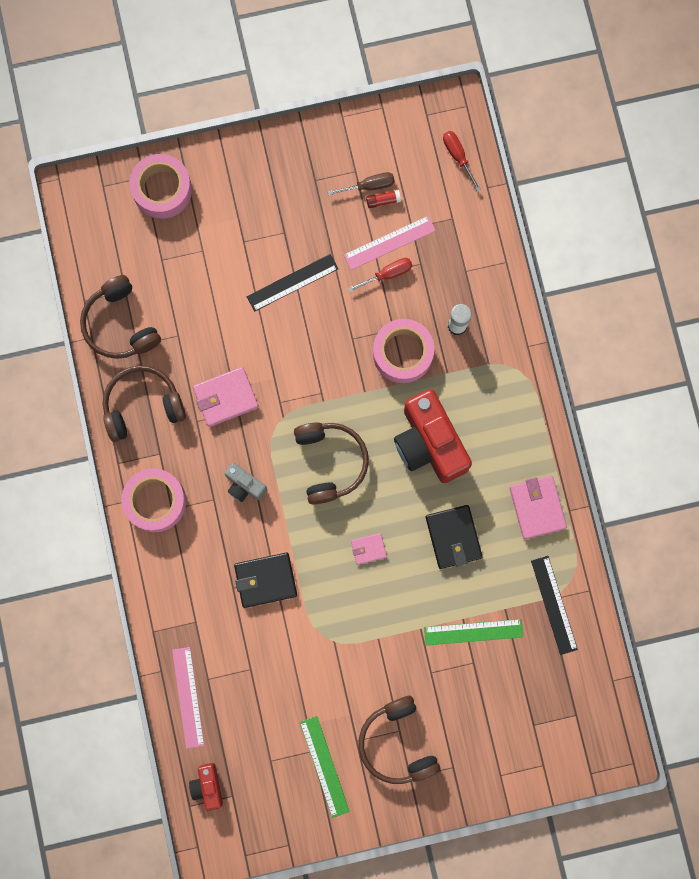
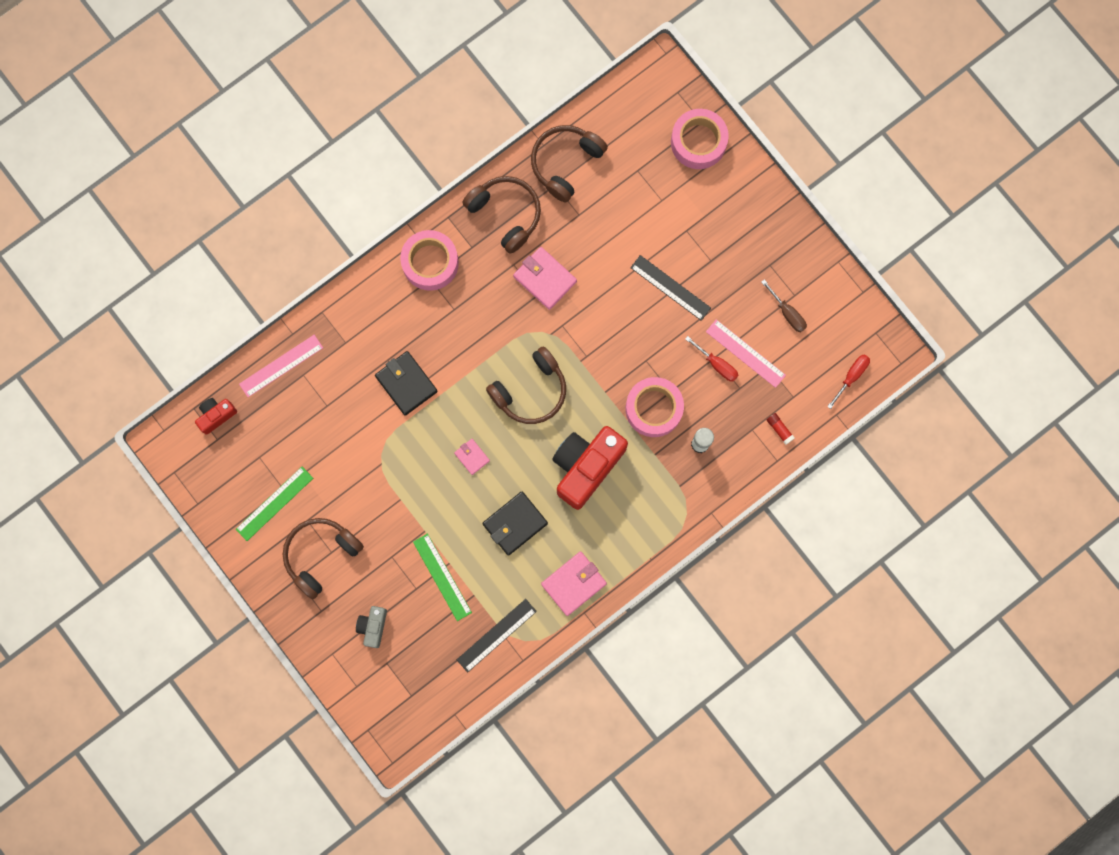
camera: 65 degrees right, 0 degrees up
(244, 485) = (477, 329): grey camera -> grey camera (373, 626)
(383, 201) = (780, 331): red glue stick -> red glue stick (779, 429)

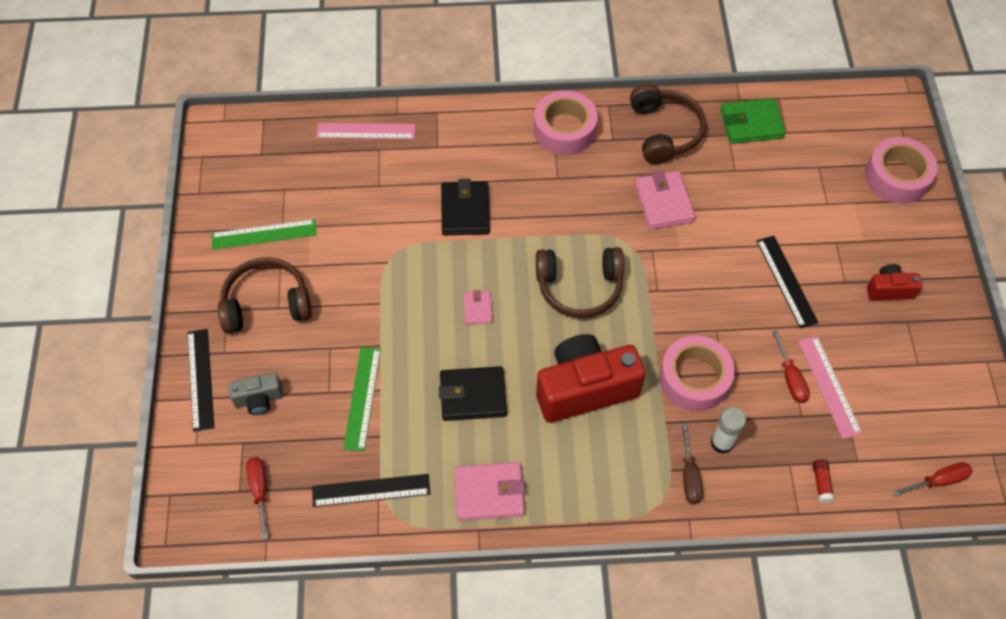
camera: 35 degrees right, 20 degrees down
(216, 416) = (277, 136): red camera -> red camera (889, 290)
(321, 640) = (200, 379): none -> black ruler
(373, 626) = (259, 399): grey camera -> grey camera turned 150 degrees counterclockwise
(424, 686) = (260, 490): none -> red screwdriver
(565, 163) = (751, 124): brown headphones -> green wallet
(787, 313) = (900, 376): brown screwdriver -> brown screwdriver (689, 475)

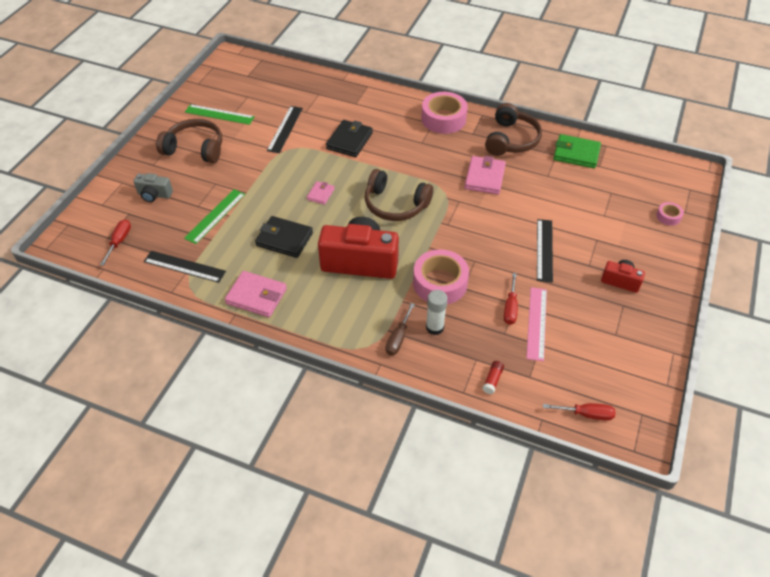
camera: 25 degrees right, 10 degrees down
(200, 379) = (129, 173): black ruler -> black ruler (285, 129)
(366, 131) = (317, 83): pink ruler -> none
(897, 177) = (668, 216): pink tape -> pink tape, size x0.47

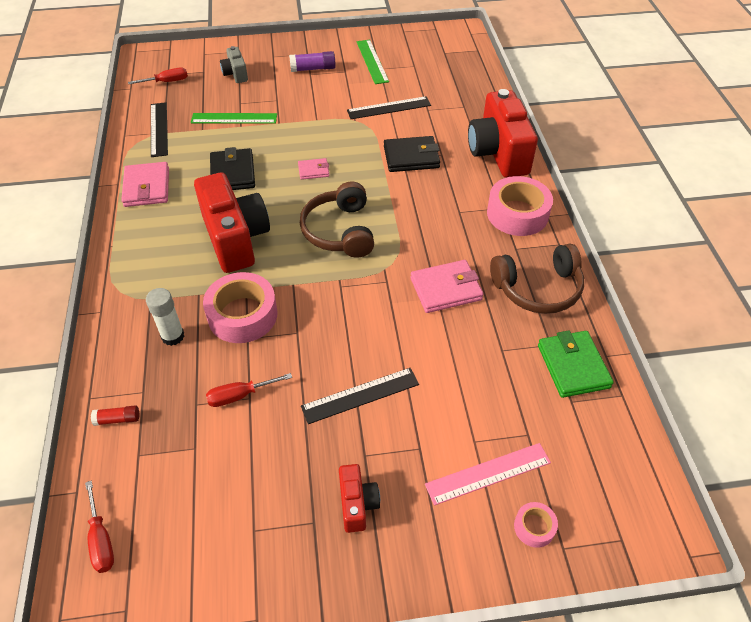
camera: 60 degrees right, 0 degrees up
(195, 149) = (313, 69): brown headphones -> purple glue stick
(380, 100) = (498, 153): none -> red camera
(398, 338) = (143, 312): brown screwdriver -> none
(536, 323) = (228, 432): pink ruler -> pink ruler (488, 473)

